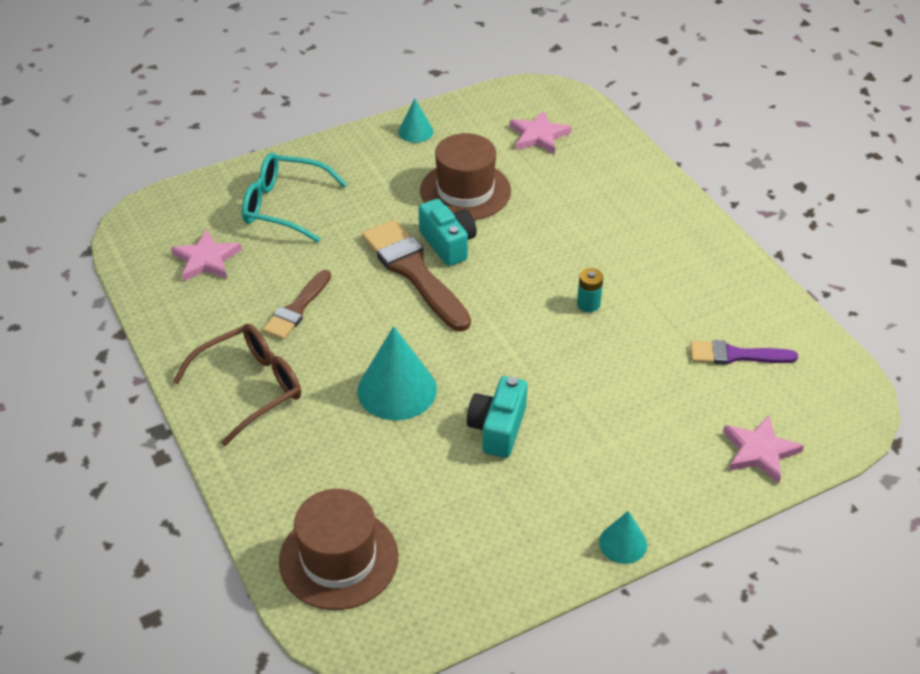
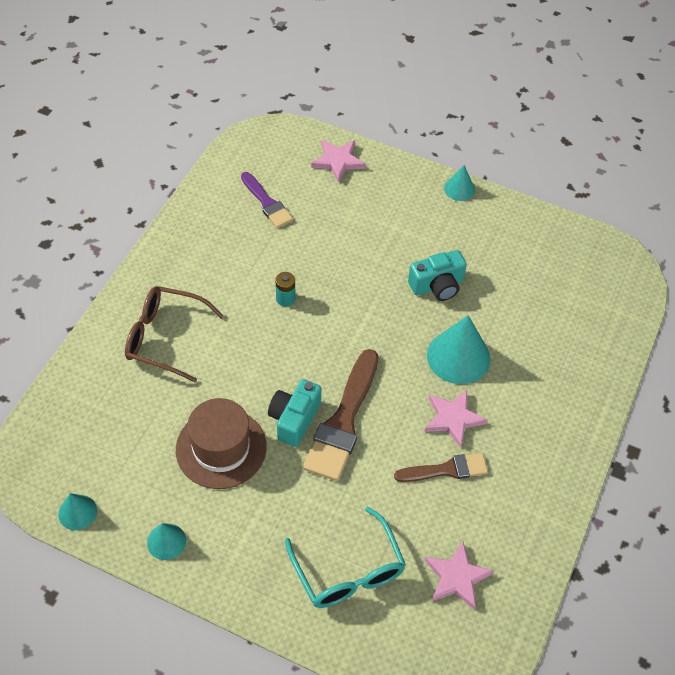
camera: 130 degrees left, 10 degrees up
(251, 387) = (537, 441): brown glasses -> brown glasses (164, 337)
(338, 559) = (597, 303): brown hat -> none
(487, 102) = (77, 512): none -> turquoise cone
(538, 136) = (103, 441): pink star -> pink star (453, 418)

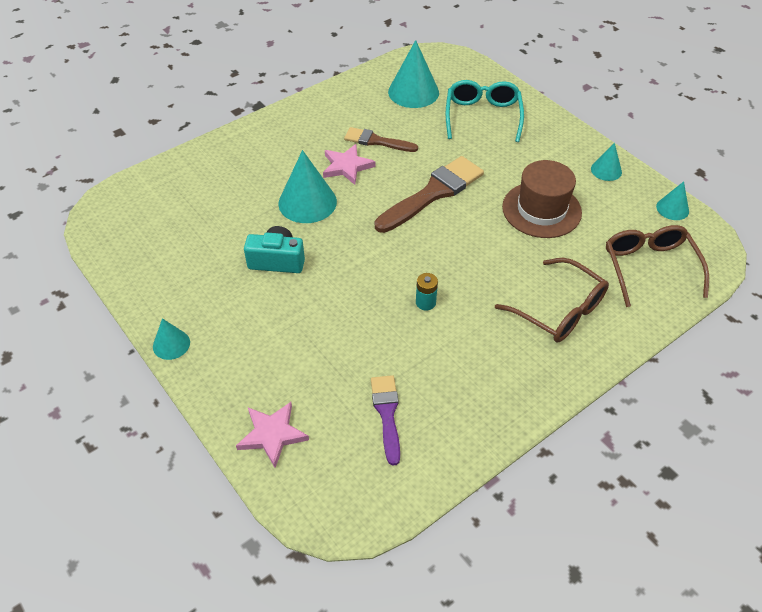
camera: 150 degrees left, 5 degrees down
(90, 420) = (649, 267): none -> brown glasses
(294, 419) = (472, 208): turquoise camera -> none
(457, 577) = (413, 92): pink star -> turquoise cone

